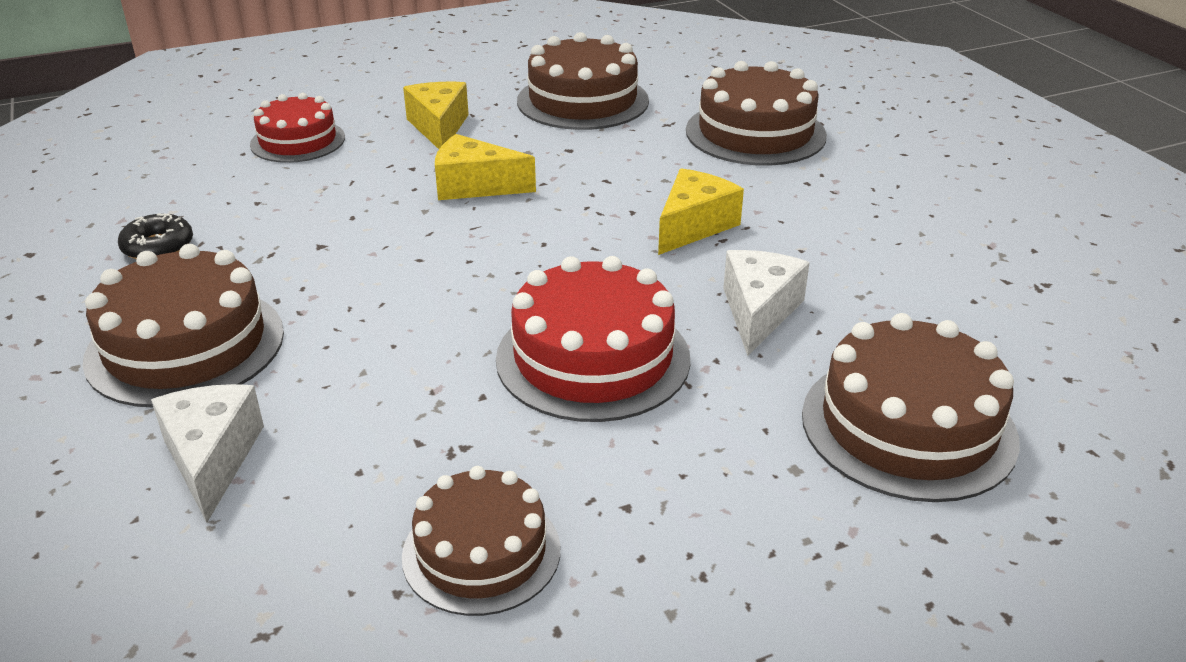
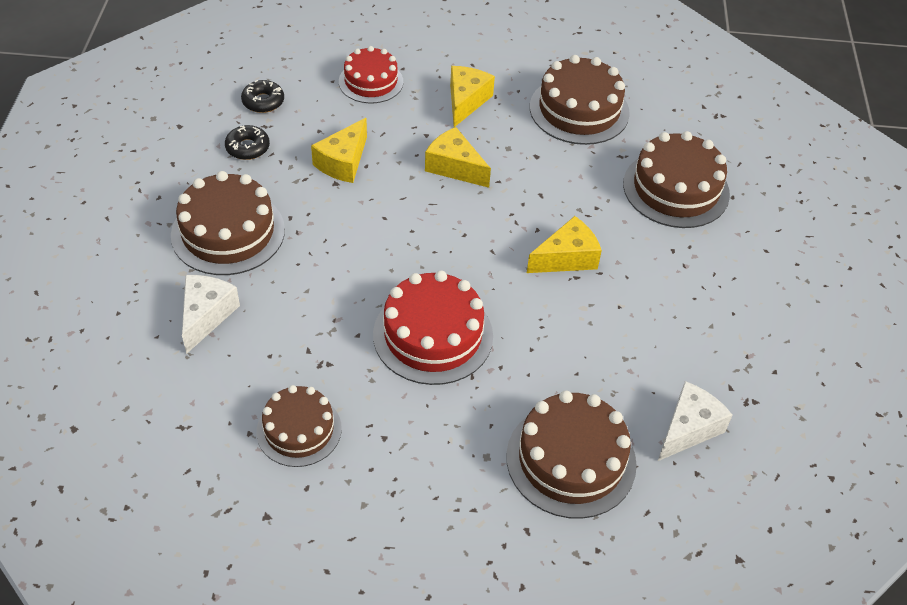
camera: 25 degrees right, 15 degrees up
(152, 196) = (263, 101): none -> black donut
(316, 222) = (343, 162): none -> yellow cheese
(759, 312) = (552, 343): white cheese -> white cheese (688, 429)

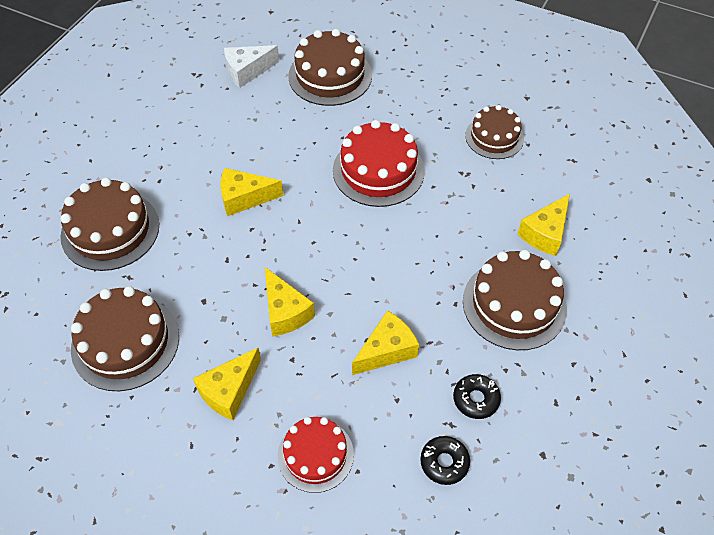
camera: 155 degrees left, 5 degrees up
(206, 315) = (545, 233): white cheese -> yellow cheese

